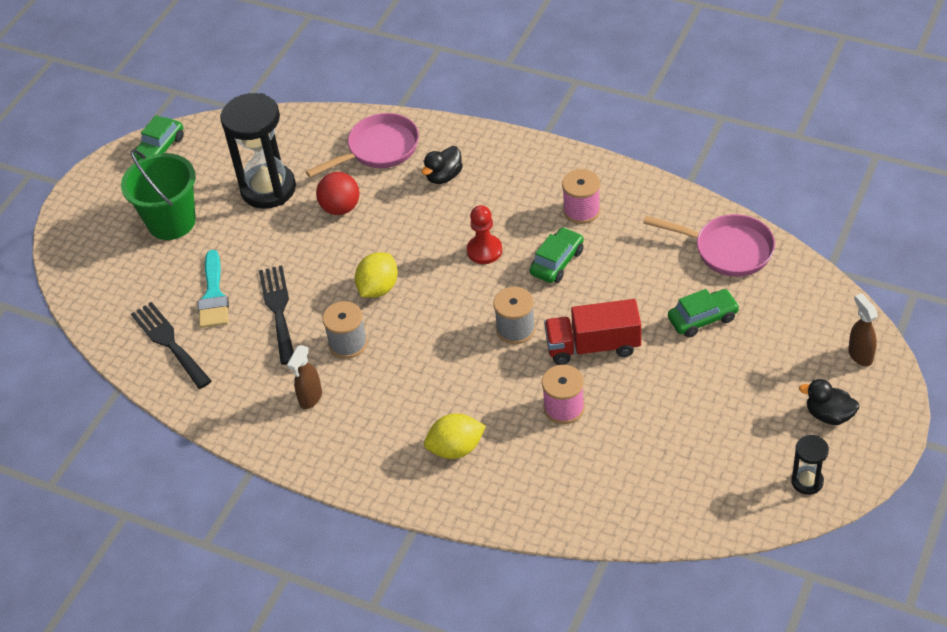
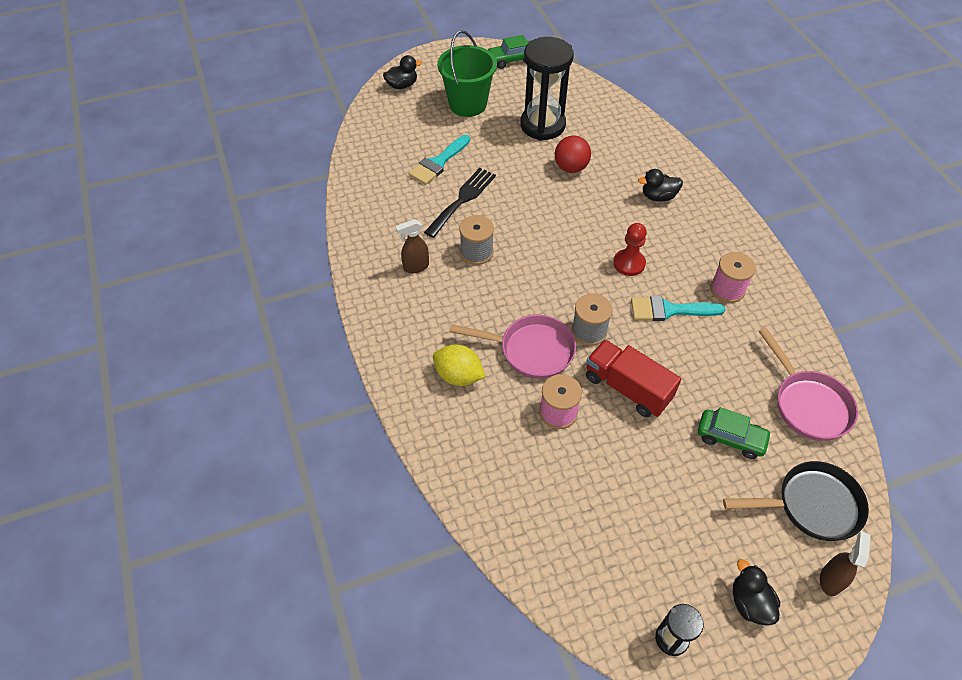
camera: 40 degrees right, 5 degrees up
(80, 252) = (402, 85): none -> black duck
(169, 342) = (383, 170): black fork -> none
(378, 149) = (636, 150): pink pan -> pink pan (531, 350)
(378, 288) = (534, 233): yellow lemon -> none
(557, 262) = (669, 310): green car -> turquoise brush
(801, 318) = (811, 505): none -> black pan

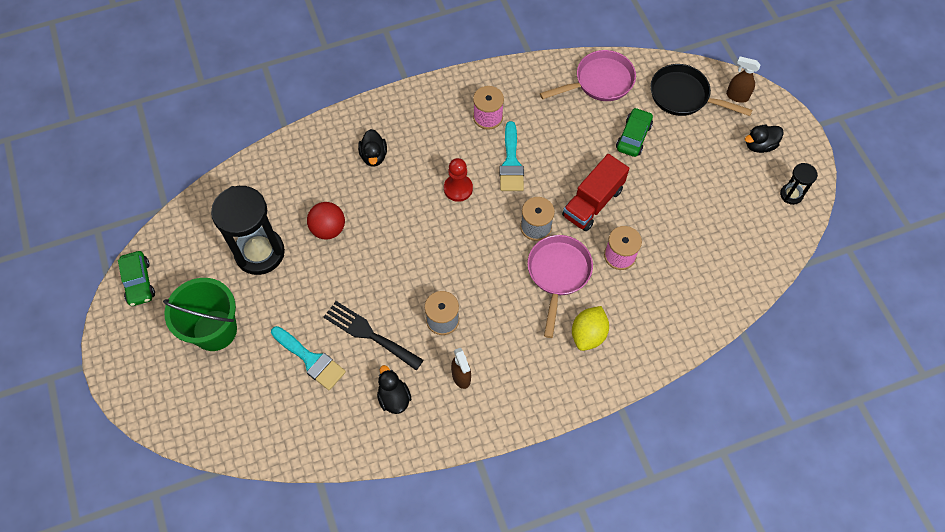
camera: 90 degrees left, 10 degrees up
(402, 85) = (169, 406): black duck -> black duck (394, 397)
(811, 505) = (683, 96): black pan -> black pan turned 60 degrees counterclockwise

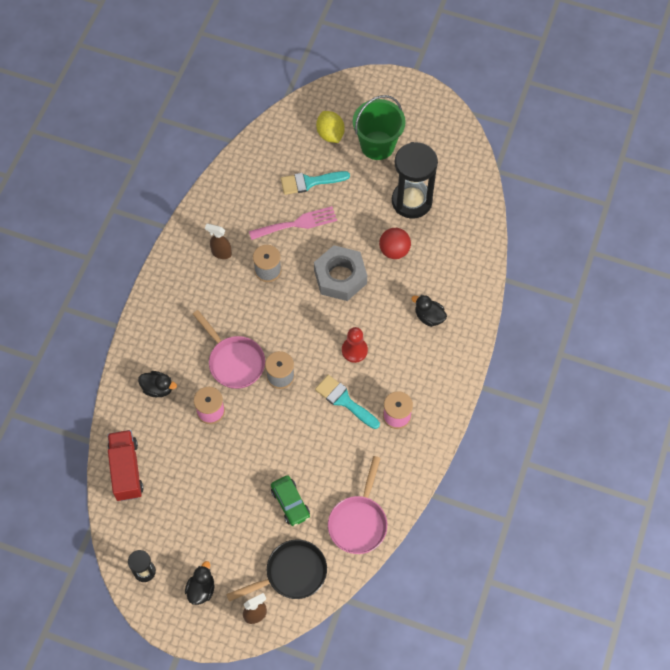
camera: 130 degrees right, 0 degrees up
(139, 282) = (449, 125): green car -> none
(369, 334) = (297, 223): black fork -> pink fork
(394, 397) = (243, 209): black duck -> black duck (158, 388)
(395, 253) = (340, 277): none -> grey nut
(588, 334) = (178, 345): yellow lemon -> yellow lemon (330, 134)
(593, 202) = (264, 428): red truck -> red truck (126, 470)

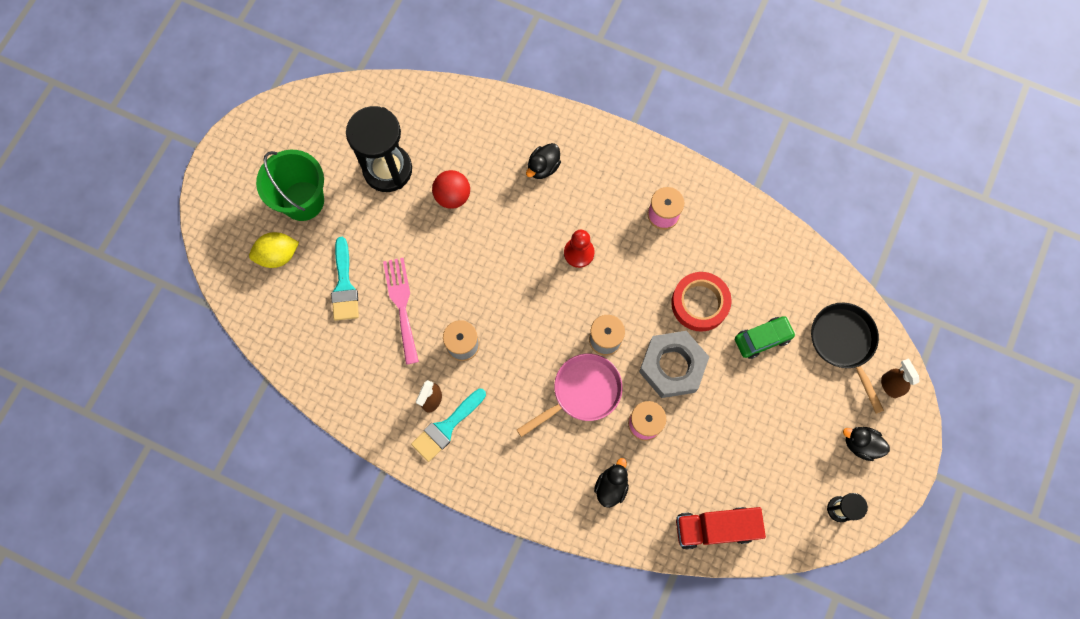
camera: 85 degrees left, 10 degrees up
(318, 450) = (699, 303): none -> red tape
(340, 277) = (481, 260): grey nut -> grey nut (672, 366)
(344, 400) = (641, 270): turquoise brush -> turquoise brush (446, 427)
(359, 522) = (786, 267): pink pan -> none

